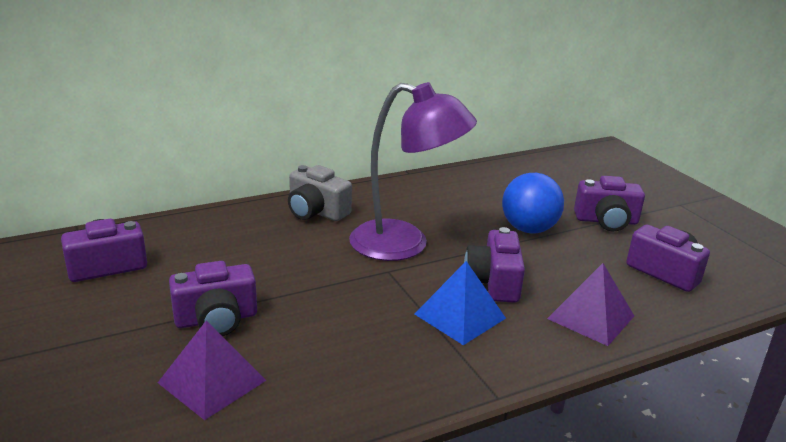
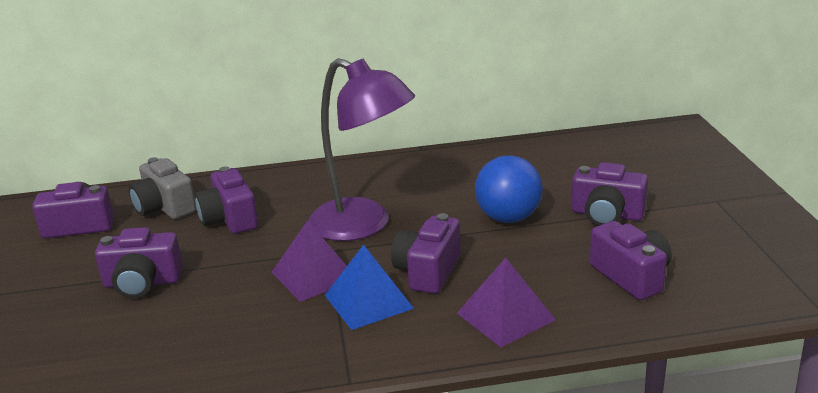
camera: 20 degrees right, 0 degrees up
(212, 381) = (105, 336): purple pyramid -> purple pyramid (314, 275)
(269, 247) = (230, 219): none -> purple camera
(316, 211) = (298, 186): grey camera -> grey camera (164, 207)

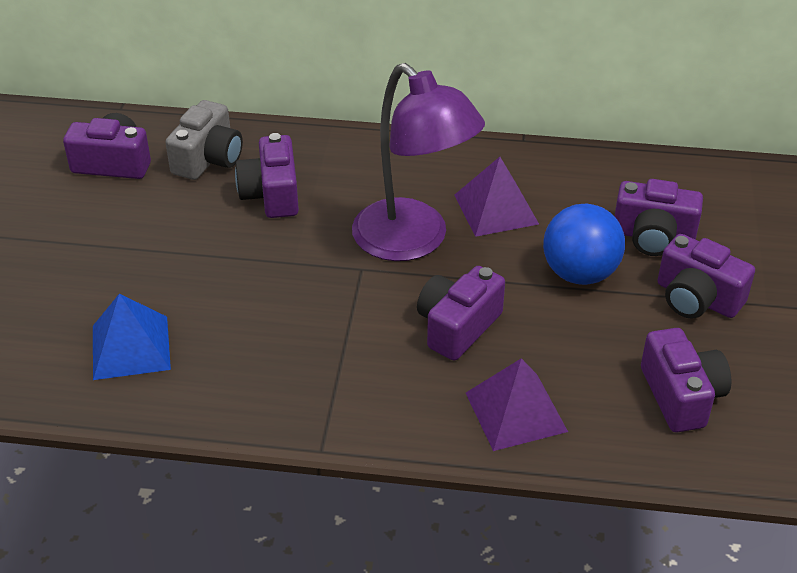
camera: 15 degrees right, 15 degrees up
(142, 283) = (155, 261): purple camera -> purple camera (653, 236)
(164, 207) = (208, 159): grey camera -> grey camera turned 135 degrees counterclockwise
(314, 275) = (334, 299): purple pyramid -> purple pyramid (496, 209)
(368, 301) = (378, 351): blue pyramid -> blue pyramid (131, 347)

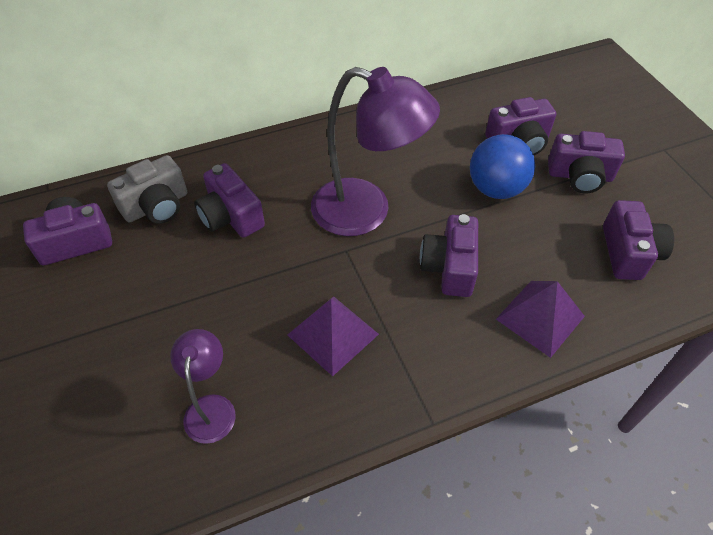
camera: 30 degrees left, 10 degrees up
(131, 347) = (211, 407): blue pyramid -> purple lamp
(208, 159) = (156, 206): grey camera -> grey camera turned 60 degrees clockwise
(496, 209) = (403, 162): purple pyramid -> purple pyramid (332, 334)
(681, 396) = (628, 253): purple camera -> purple camera turned 45 degrees clockwise

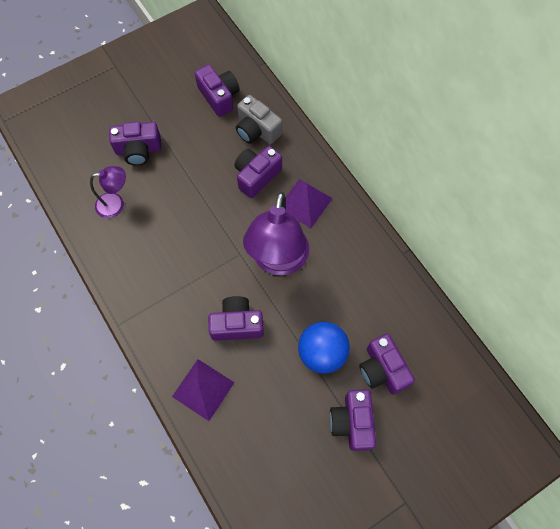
camera: 80 degrees right, 15 degrees up
(332, 334) = (172, 258): purple pyramid -> purple pyramid (305, 203)
(628, 253) = (274, 458): purple camera -> purple camera (138, 150)

